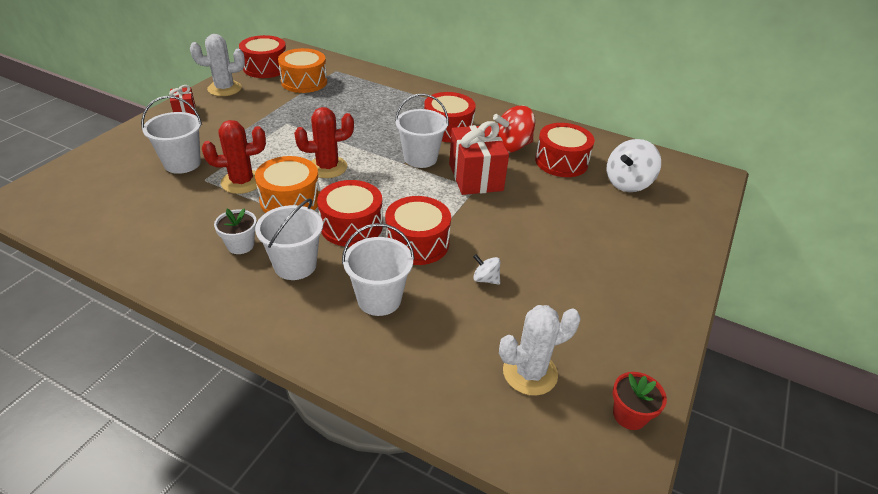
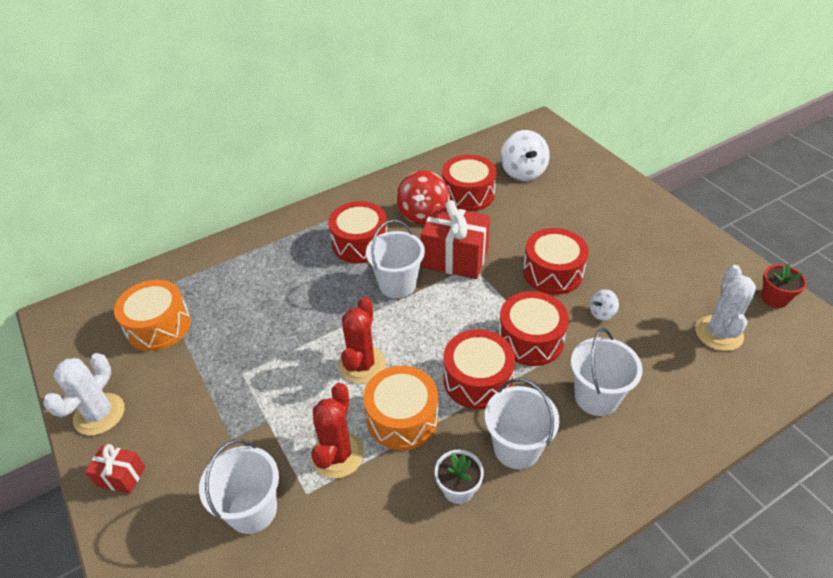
camera: 55 degrees left, 5 degrees up
(265, 68) = (85, 353): red drum -> red drum (552, 272)

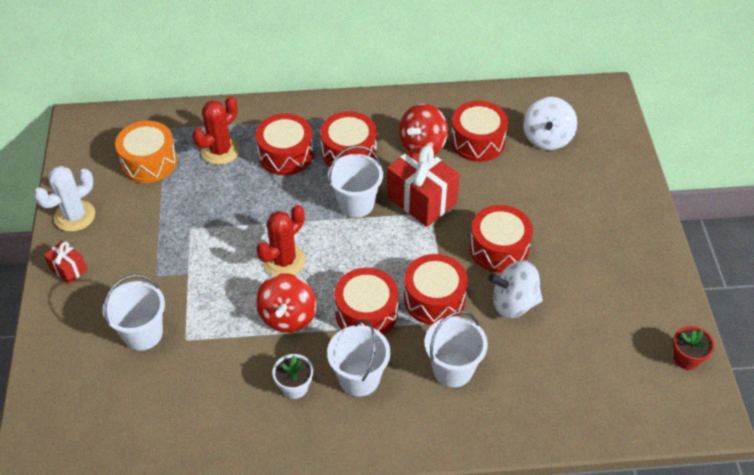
camera: 25 degrees right, 5 degrees up
(300, 267) = (285, 154): none -> red drum
(337, 455) = (223, 322): red cactus -> red cactus (220, 151)
(402, 418) = (288, 316): orange drum -> red spinning top
(602, 313) = (514, 303): white spinning top -> white spinning top, size x1.97
(718, 333) = (604, 365): white cactus -> none

